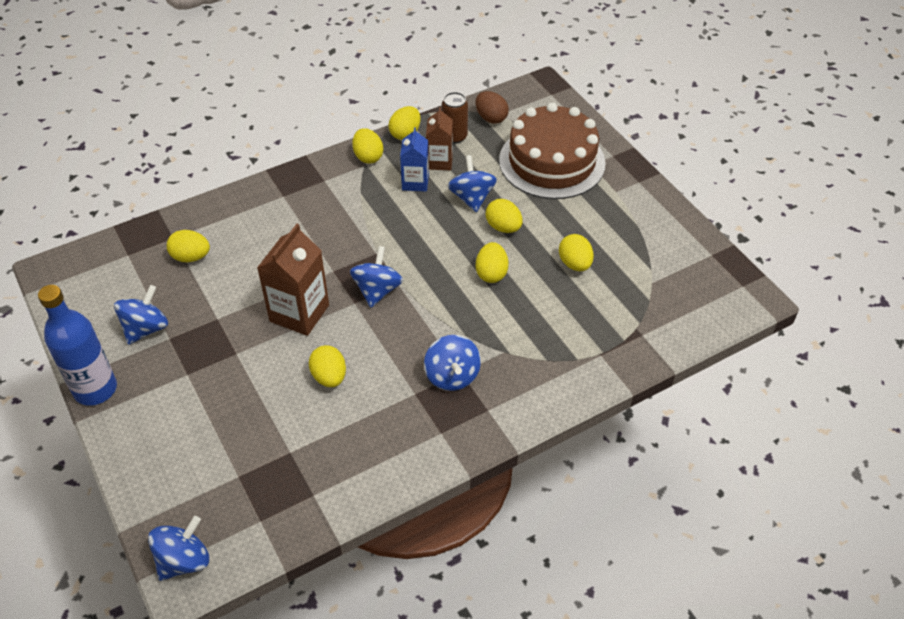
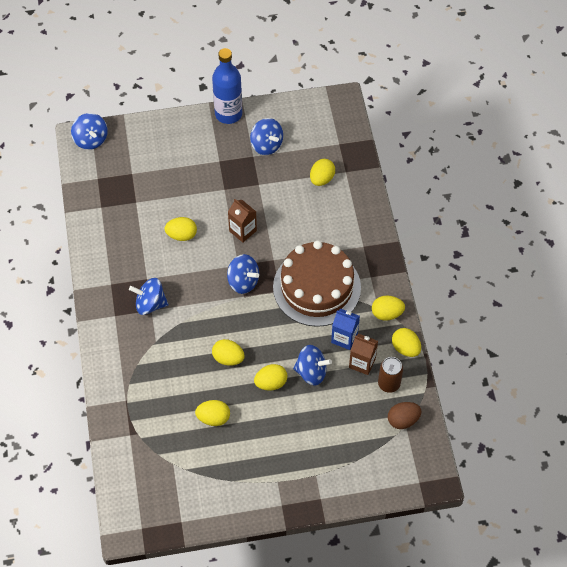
camera: 110 degrees right, 10 degrees up
(299, 313) = (243, 231): brown carton -> brown carton, size x0.63
(552, 162) = (330, 447): brown cake -> brown cake (316, 287)

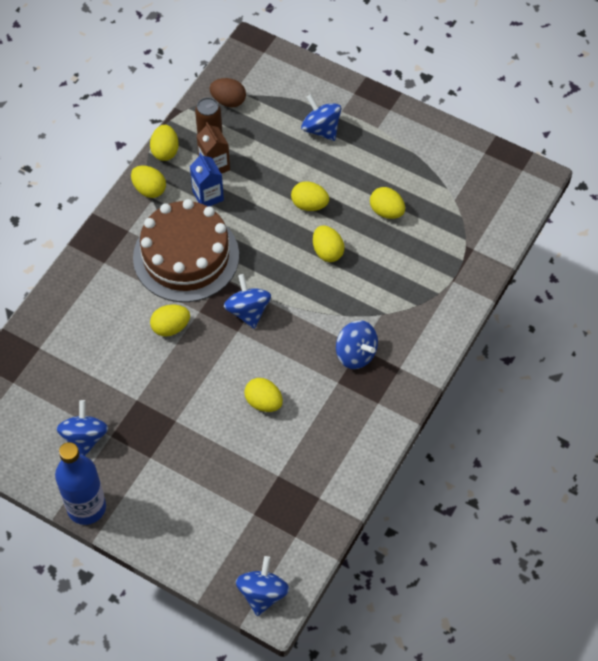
camera: 140 degrees left, 0 degrees up
(243, 231) = (200, 362): brown carton -> none
(311, 372) = (265, 189): blue spinning top -> blue spinning top (321, 129)
(322, 179) = (70, 357): yellow egg -> yellow egg (170, 327)

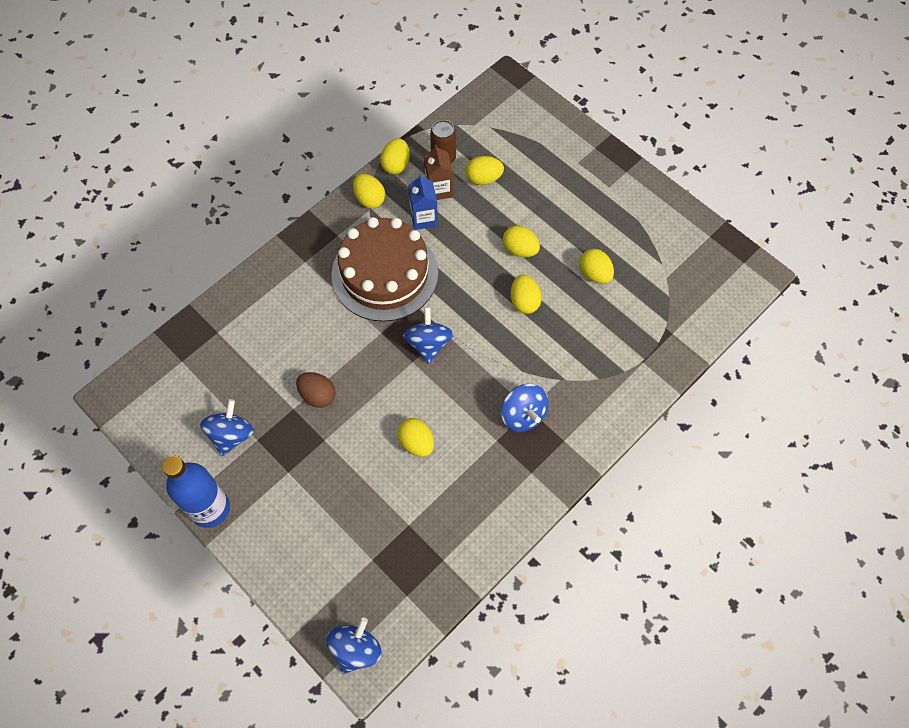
camera: 15 degrees right, 5 degrees up
(170, 327) = (348, 342): yellow egg -> yellow egg (483, 178)
(228, 101) = (471, 129): brown egg -> brown egg (318, 395)
(321, 129) = (553, 176): blue spinning top -> none

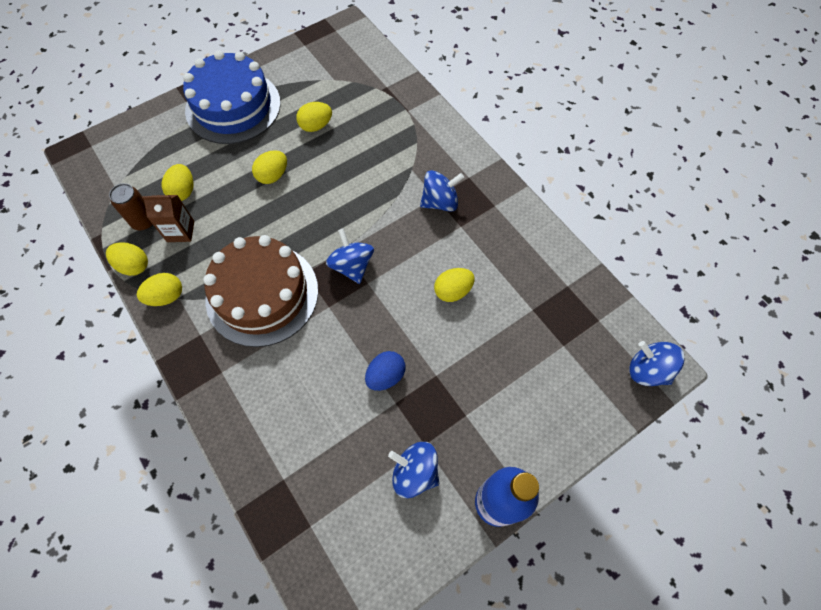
camera: 80 degrees left, 0 degrees up
(318, 395) = (385, 376): brown egg -> blue egg
(423, 218) = (209, 249): blue carton -> none
(428, 344) = (352, 266): blue spinning top -> blue spinning top turned 60 degrees clockwise
(524, 301) = (328, 182): yellow egg -> none
(599, 191) = (233, 107): none -> blue cake

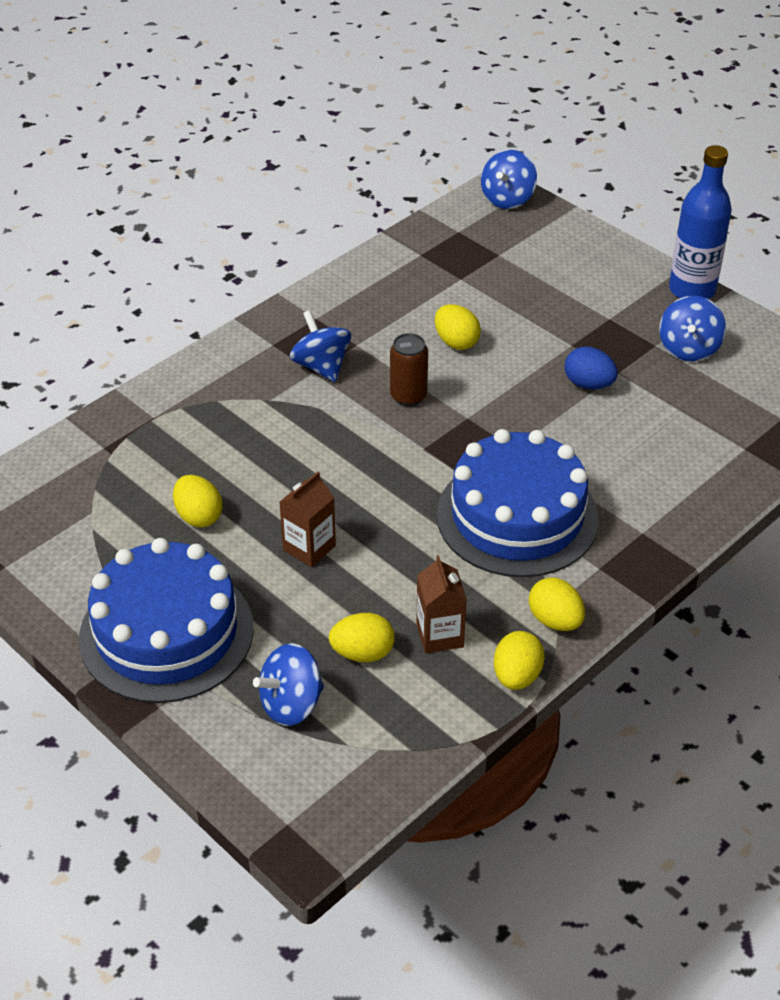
camera: 100 degrees left, 20 degrees down
(144, 221) = (433, 688): brown can -> brown can (408, 396)
(262, 294) = (517, 516): brown cake -> blue cake
(273, 176) = (309, 548): yellow egg -> brown carton
(352, 266) = (446, 435): blue spinning top -> blue spinning top (291, 704)

